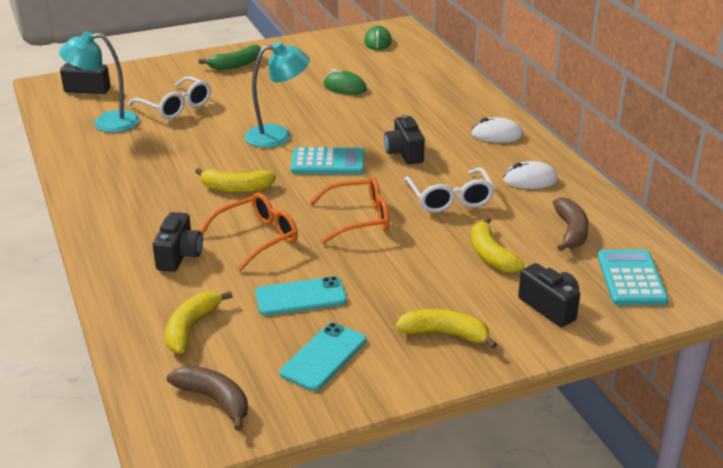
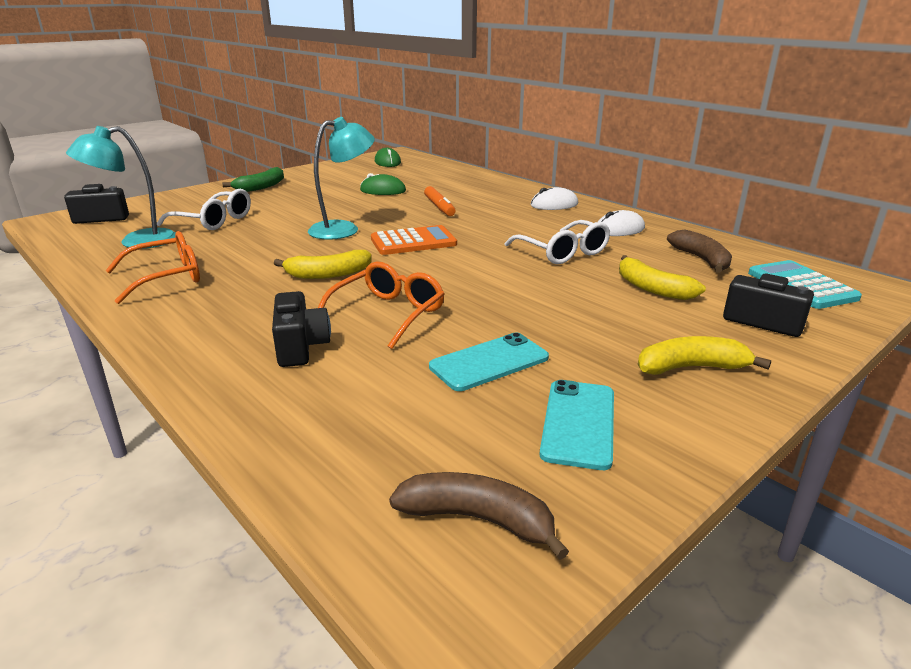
camera: 20 degrees left, 5 degrees down
(191, 328) = (372, 426): yellow banana -> none
(328, 162) = (413, 242): turquoise calculator -> orange calculator
(359, 219) = (488, 280): orange glasses -> orange glasses (167, 277)
(382, 120) = (439, 207): none -> orange marker
(404, 153) = (483, 226): black camera -> none

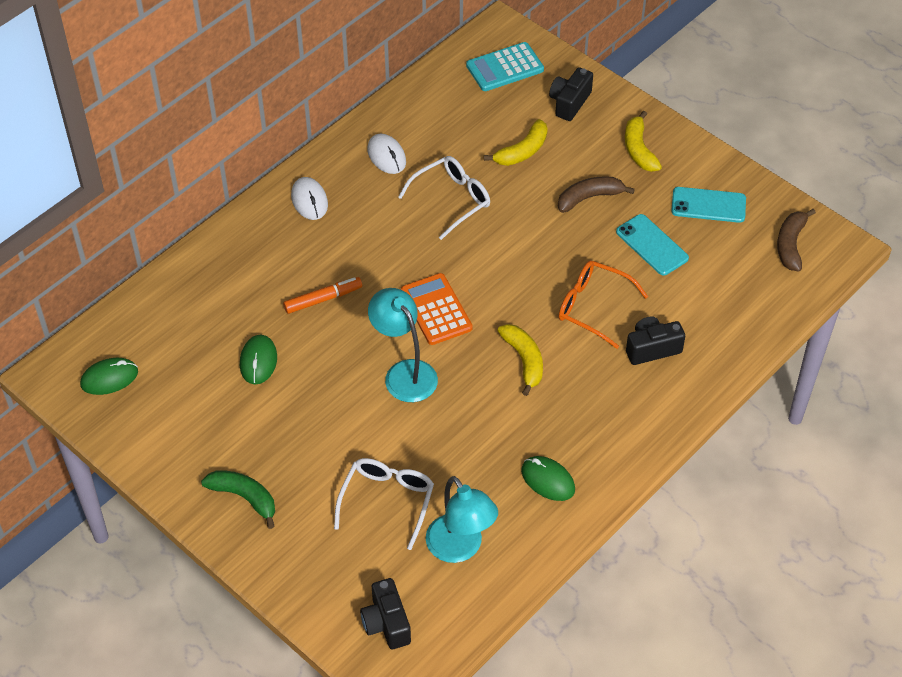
camera: 95 degrees left, 25 degrees up
(167, 277) = (548, 480): orange glasses -> green mouse
(701, 259) = (458, 112): brown banana -> brown banana (589, 198)

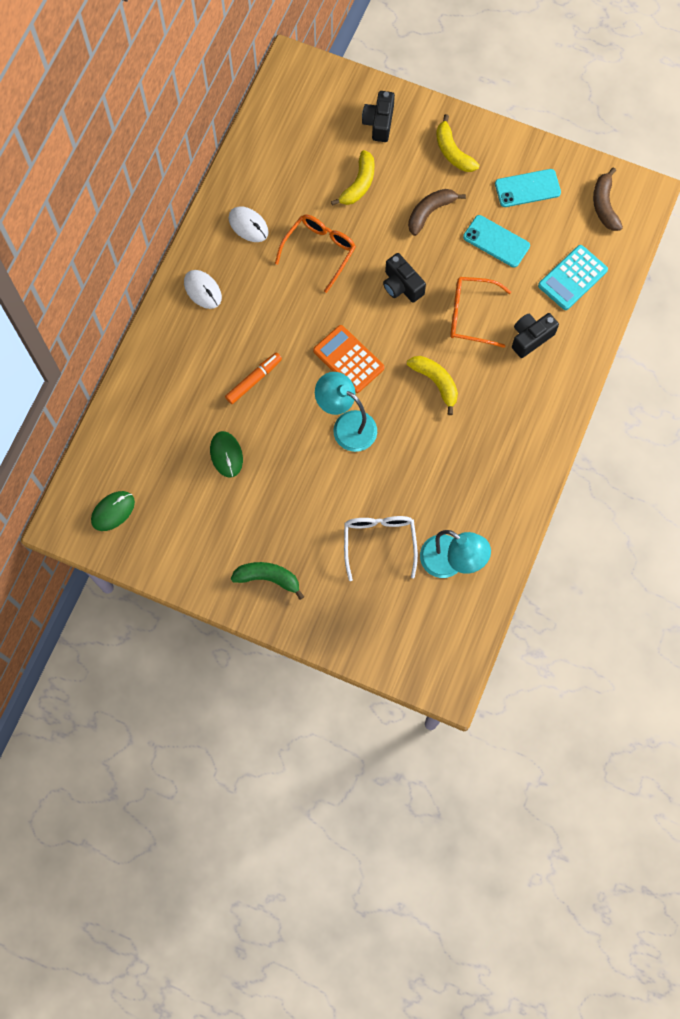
camera: 20 degrees left, 20 degrees up
(386, 623) = (420, 644): black camera -> black camera (401, 285)
(452, 200) = (319, 251): white glasses -> orange glasses
(505, 68) = (311, 104): turquoise calculator -> turquoise calculator (572, 278)
(548, 480) = (494, 481): green mouse -> none

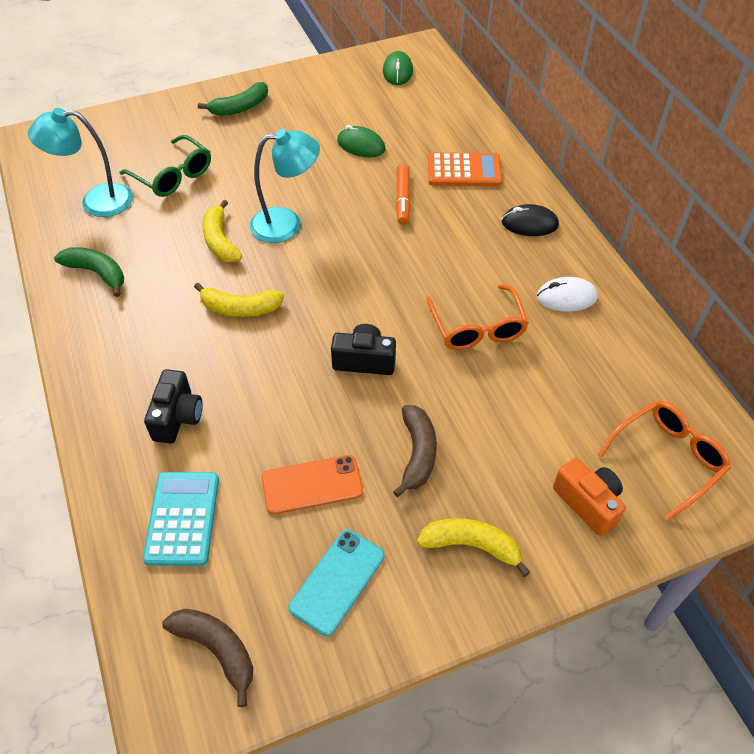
camera: 135 degrees right, 20 degrees down
(202, 290) = (529, 224): white mouse -> black mouse
(348, 359) = (342, 267): orange calculator -> orange calculator (464, 171)
(359, 184) = (522, 418): yellow banana -> yellow banana (220, 241)
(379, 123) = (588, 503): black camera -> orange camera
(379, 542) = (173, 176): white glasses -> green glasses
(471, 315) = (264, 389): orange glasses -> orange glasses (667, 459)
(496, 241) = (312, 485): turquoise phone -> orange phone
(497, 489) = (97, 273): none -> green banana

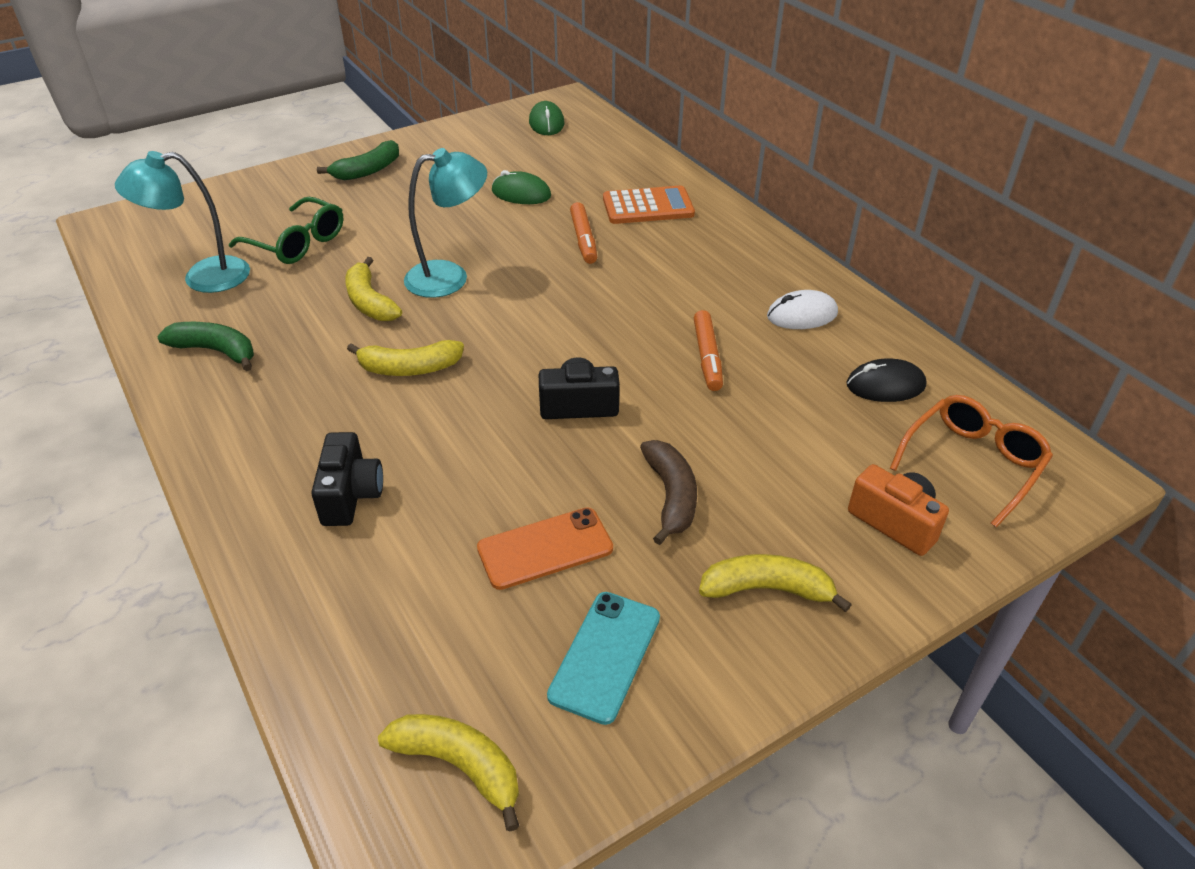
camera: 10 degrees left, 10 degrees down
(182, 518) = (380, 611): turquoise calculator -> none
(217, 649) = (459, 765): brown banana -> yellow banana
(477, 328) = (707, 356): orange glasses -> orange marker
(529, 224) = (737, 249): black mouse -> black mouse (885, 385)

